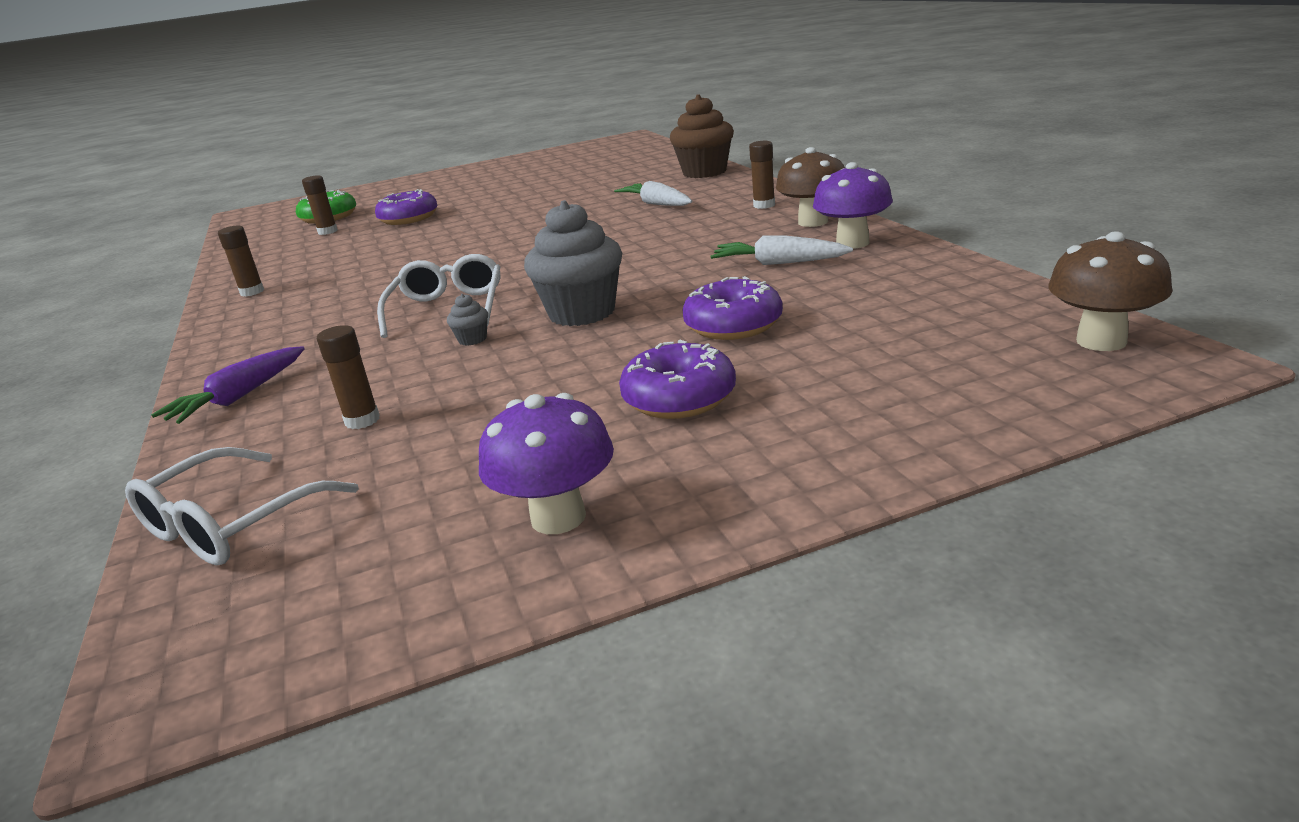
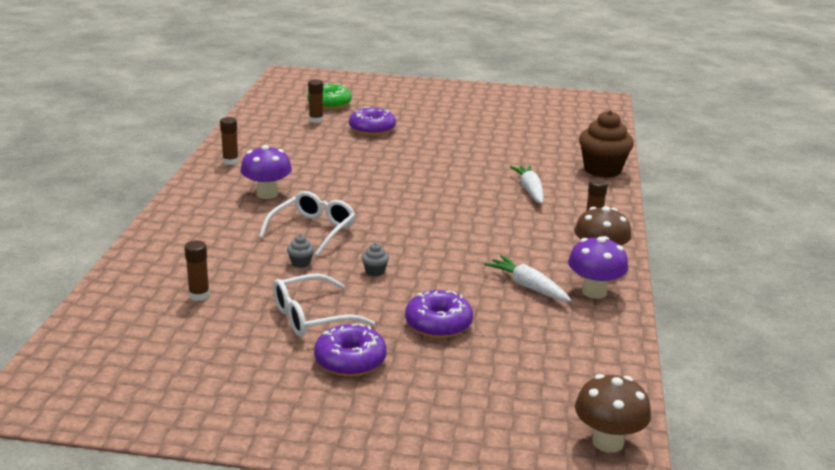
camera: 25 degrees right, 0 degrees up
(230, 524) = (98, 330): white glasses -> white glasses (311, 317)
(239, 397) = (161, 248): purple carrot -> none
(558, 517) = (223, 400): purple mushroom -> purple mushroom (267, 194)
(582, 313) = (375, 271): grey cupcake -> grey cupcake, size x0.42

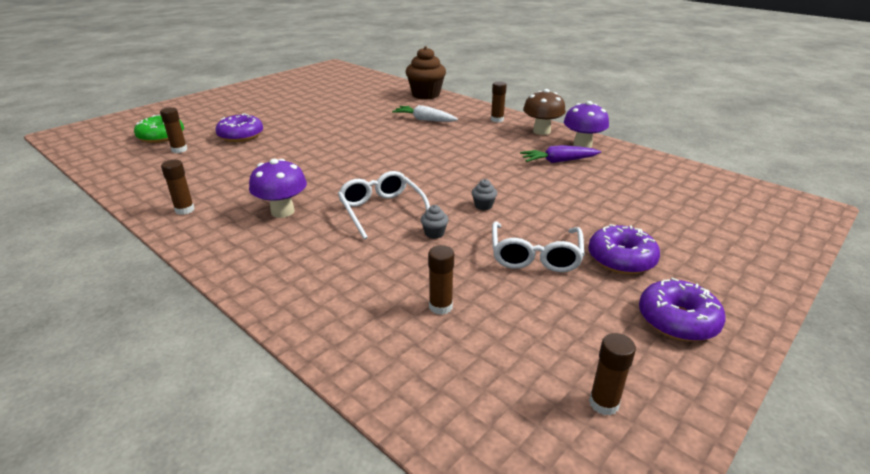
camera: 55 degrees left, 5 degrees up
(140, 386) = (603, 403): none -> brown glue stick
(438, 324) = (587, 206): purple donut -> purple donut (677, 320)
(528, 287) = (558, 161): white carrot -> purple carrot
(608, 442) = (771, 199): brown mushroom -> none

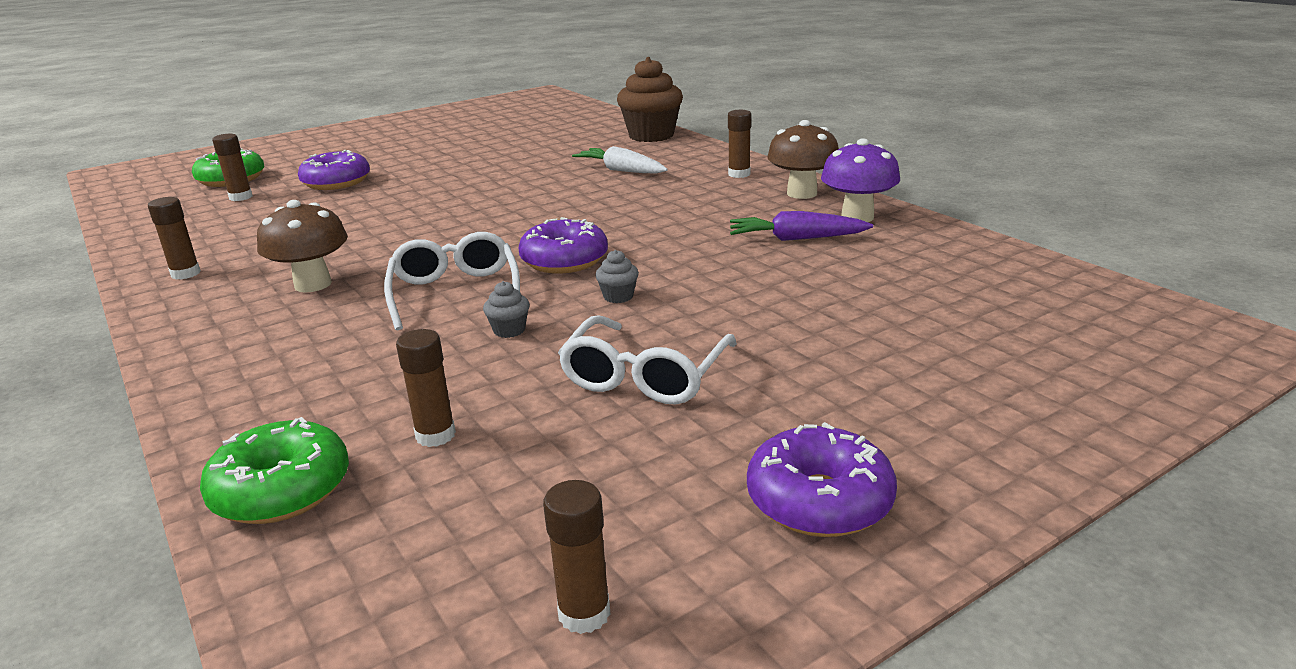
camera: 15 degrees right, 5 degrees down
(282, 211) = (313, 284): purple mushroom -> brown mushroom
(372, 354) = (282, 490): none -> green donut
(621, 259) = (791, 394): purple donut -> purple donut (564, 261)

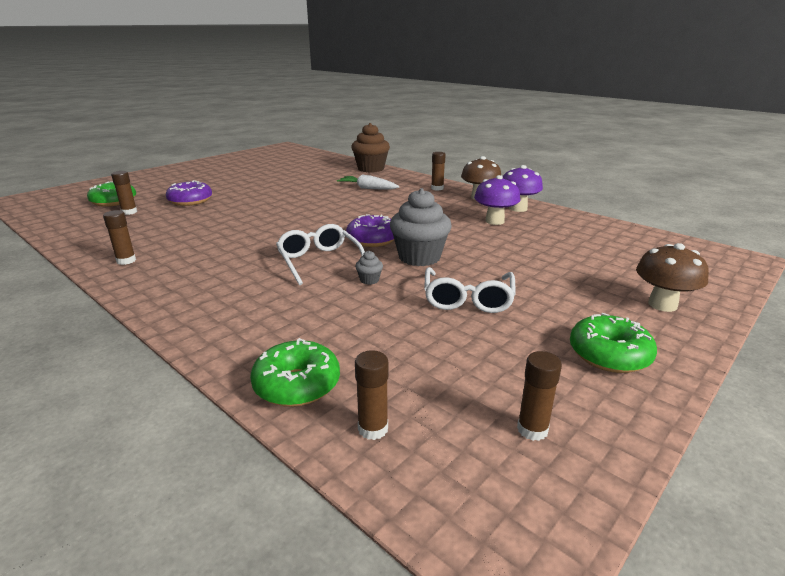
camera: 15 degrees left, 0 degrees up
(313, 284) = (222, 262): brown mushroom -> brown mushroom (662, 304)
(435, 435) = (370, 343): brown glue stick -> brown glue stick (373, 429)
(618, 296) = (419, 257): grey cupcake -> grey cupcake, size x2.41
(796, 239) = (494, 221): purple carrot -> purple mushroom
(819, 501) = (609, 355): purple donut -> green donut

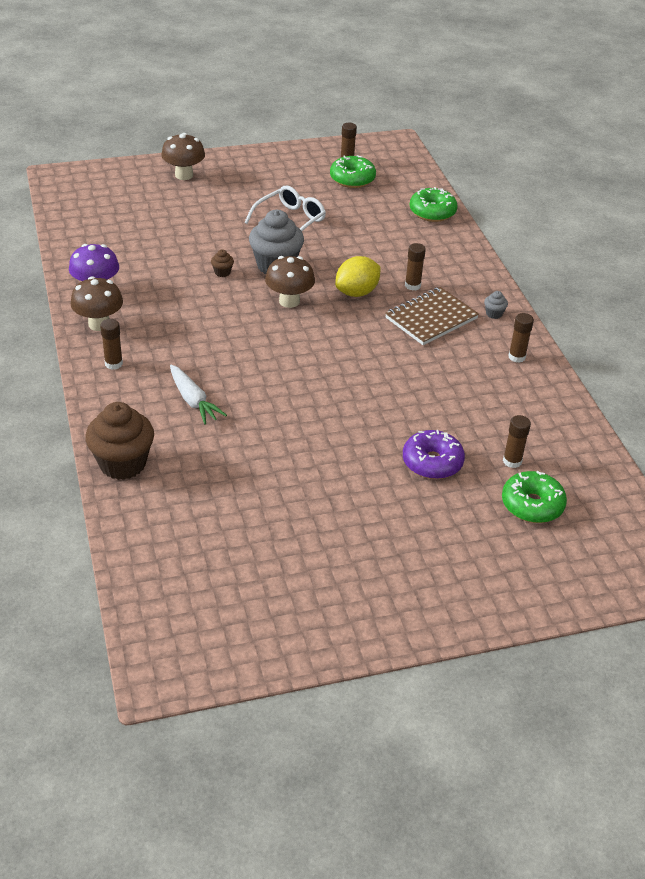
camera: 150 degrees left, 15 degrees up
(228, 263) = (431, 318): none -> brown notebook
(319, 261) = (357, 292): white glasses -> yellow lemon
(369, 280) = (336, 259): grey cupcake -> grey cupcake (494, 314)
(372, 239) = (289, 301): purple donut -> brown mushroom
(373, 429) = (411, 185): brown glue stick -> brown glue stick (412, 285)
(455, 240) = (222, 272): none -> brown cupcake
(494, 221) = (150, 281): purple mushroom -> none
(609, 355) = (265, 168): green donut -> green donut (352, 179)

